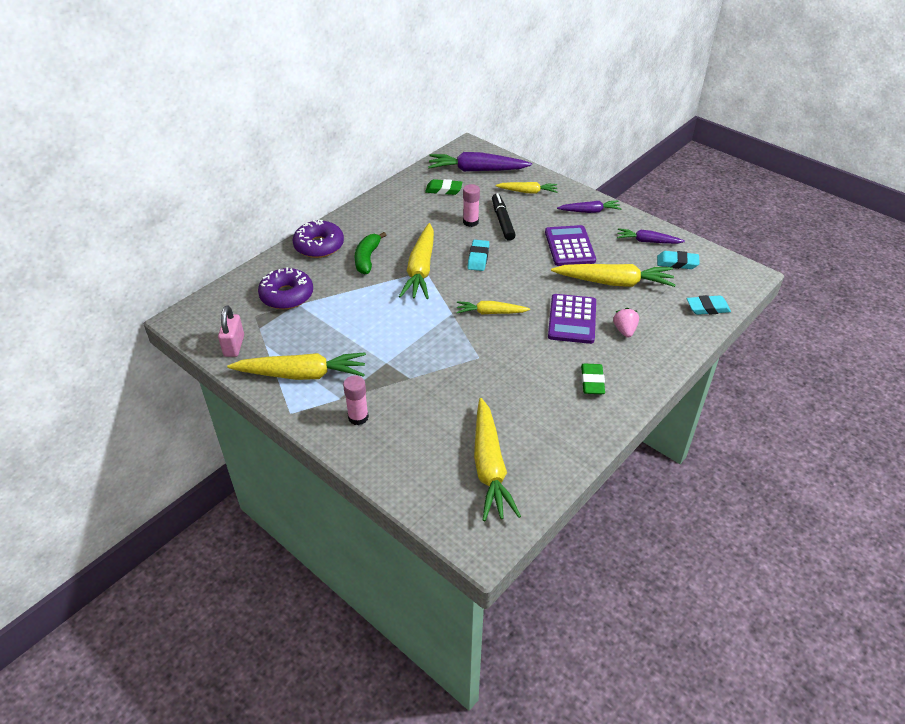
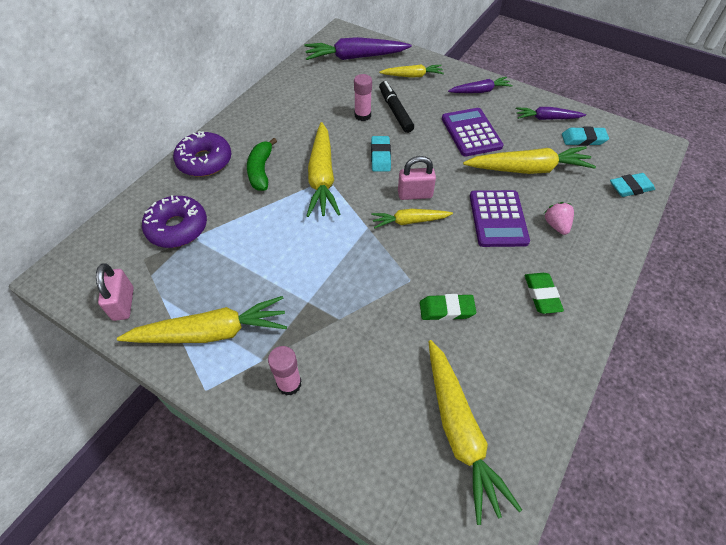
camera: 10 degrees left, 10 degrees up
(443, 190) = (326, 82): green eraser -> green eraser (446, 310)
(501, 292) = (415, 194): none -> pink padlock

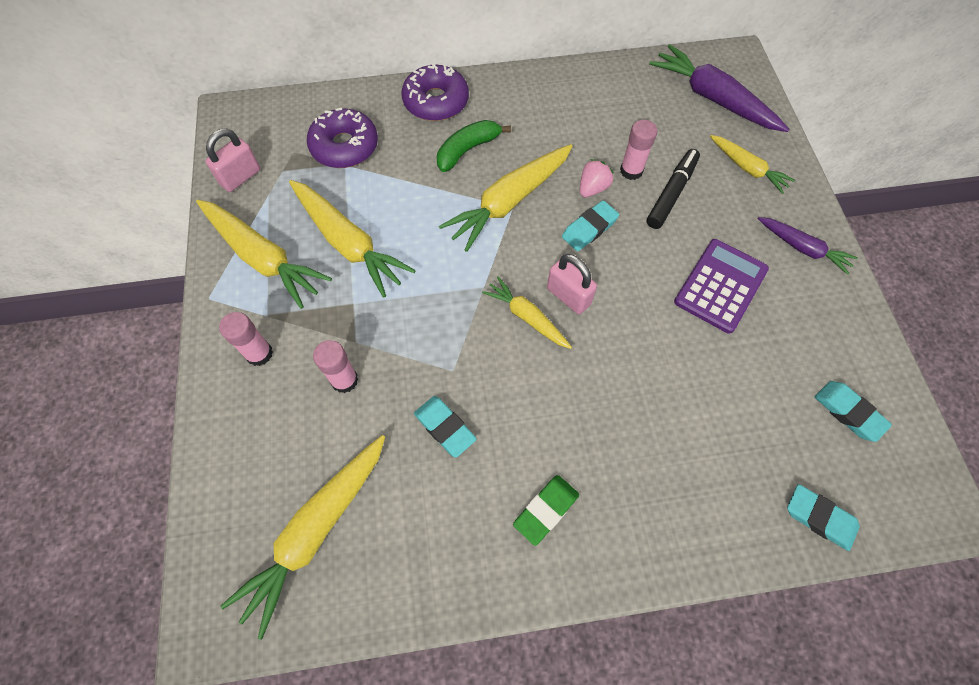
camera: 50 degrees right, 10 degrees up
(361, 343) = (344, 380): none -> pink glue stick
(446, 310) = (445, 427): green eraser -> turquoise eraser
(498, 219) = (614, 398): purple calculator -> none
(528, 169) = (725, 381): yellow carrot -> yellow carrot (349, 243)
(547, 118) = (839, 348): purple carrot -> none
(556, 225) = (664, 465): pink strawberry -> pink strawberry (592, 188)

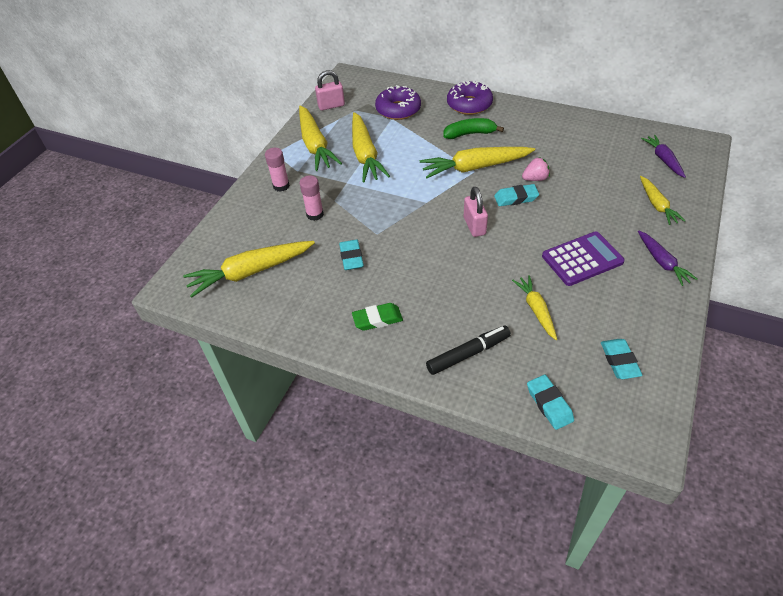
camera: 35 degrees right, 15 degrees down
(526, 317) = (440, 226): yellow carrot -> yellow carrot (536, 310)
(631, 171) = (569, 178): pink glue stick -> none
(671, 193) = (588, 199): black marker -> black marker (468, 354)
(713, 99) = (663, 159): purple carrot -> purple carrot, size x0.58

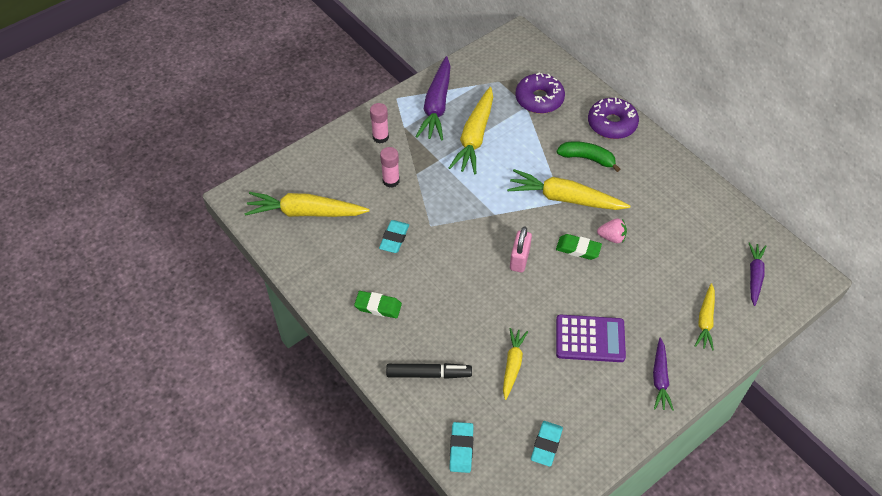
camera: 25 degrees right, 5 degrees up
(315, 145) = (437, 106): yellow carrot -> purple carrot
(331, 106) = (479, 66): pink padlock -> none
(516, 198) = (578, 249): turquoise eraser -> green eraser

